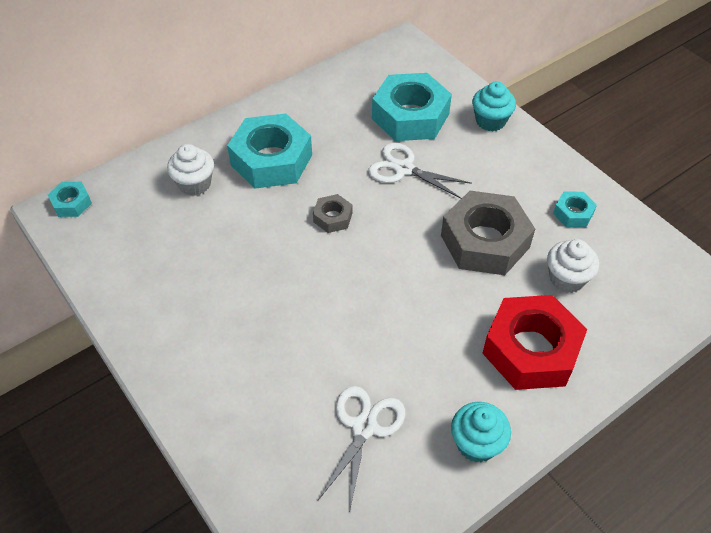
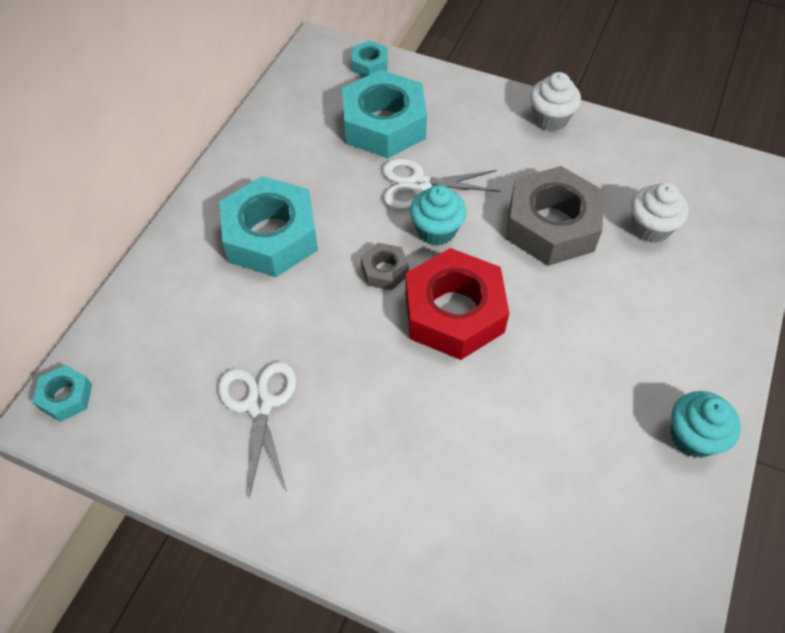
camera: 30 degrees left, 5 degrees up
(195, 184) = (203, 303): white cupcake -> white cupcake (550, 119)
(364, 427) = (580, 480): white scissors -> white scissors (259, 404)
(490, 121) = (466, 97): turquoise cupcake -> turquoise cupcake (436, 230)
(531, 350) = (671, 315): red nut -> red nut (454, 312)
(573, 213) = (609, 159): turquoise nut -> turquoise nut (370, 64)

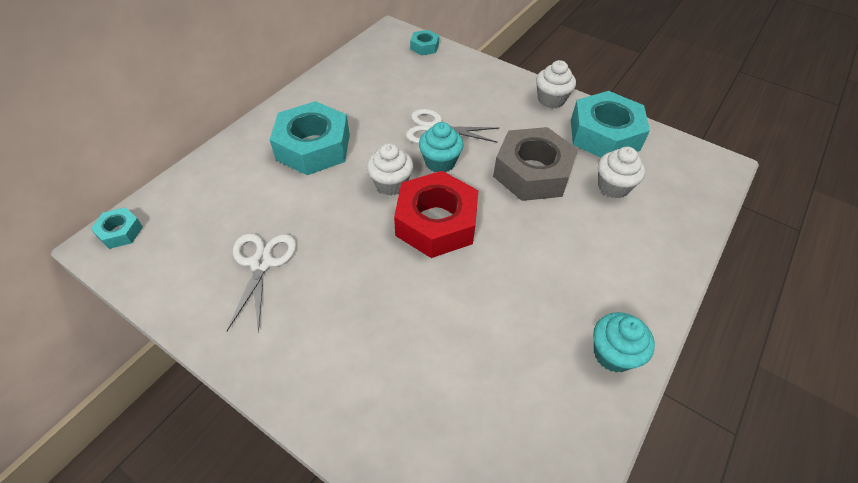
camera: 10 degrees right, 5 degrees down
(384, 124) = (422, 86): turquoise nut -> turquoise nut (604, 135)
(384, 271) = (391, 184): grey nut -> white cupcake

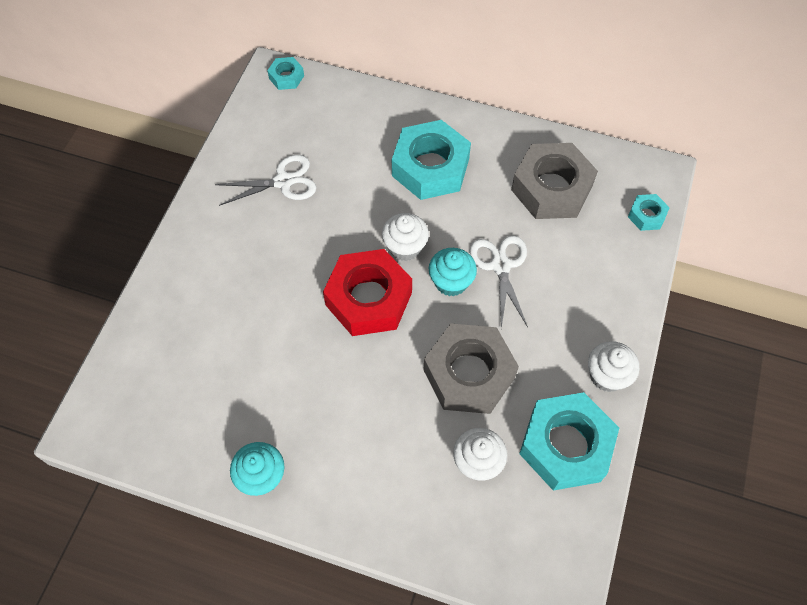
camera: 75 degrees right, 10 degrees up
(376, 84) = (551, 188): none -> grey nut

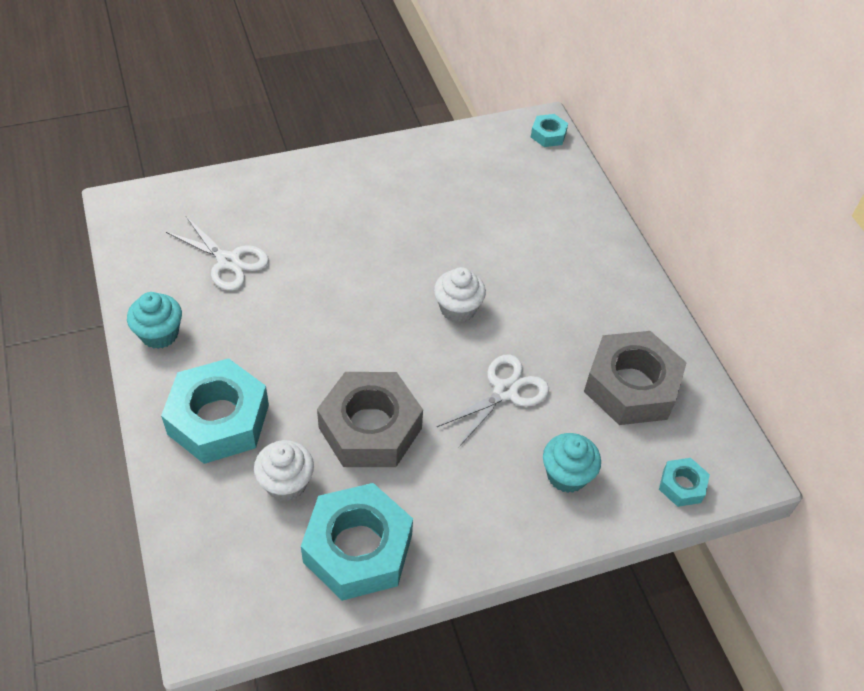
camera: 50 degrees right, 10 degrees down
(283, 181) = (443, 192): white scissors -> white scissors (228, 261)
(368, 298) = (383, 312): red nut -> none
(430, 167) = (559, 281): turquoise nut -> turquoise nut (218, 419)
(451, 282) = (453, 362): turquoise cupcake -> turquoise cupcake (566, 475)
(607, 376) = (463, 546): white cupcake -> none

